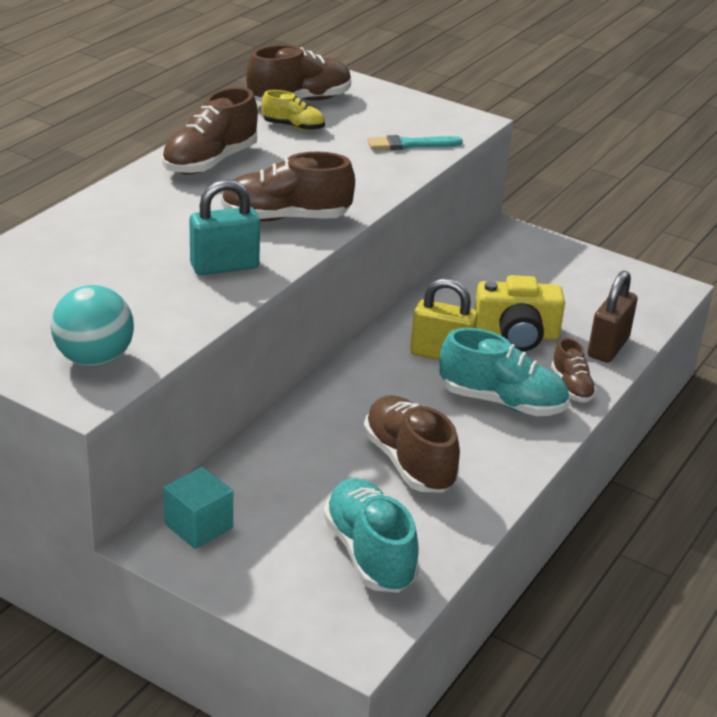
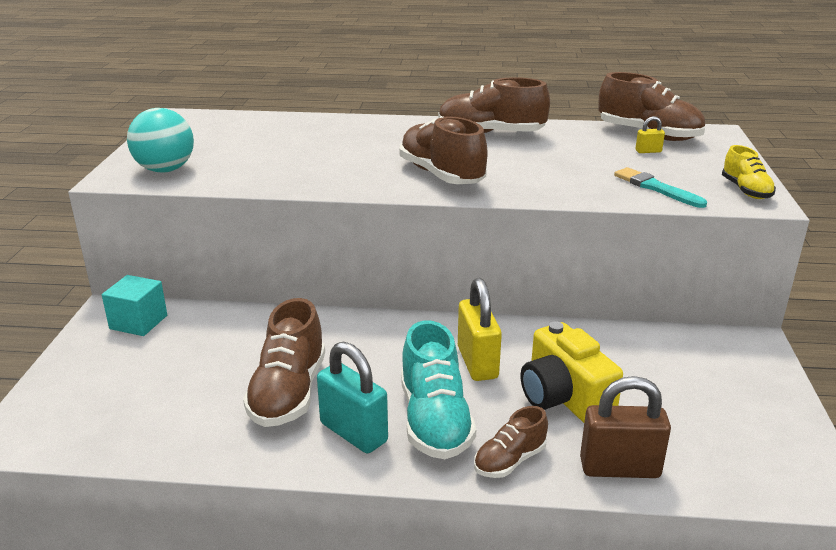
camera: 65 degrees right, 5 degrees down
(224, 266) = (337, 174): turquoise padlock -> turquoise padlock (353, 432)
(293, 127) = (599, 143): yellow shoe -> yellow shoe (745, 190)
(335, 116) = (648, 151): none -> yellow padlock
(369, 553) = (141, 409): turquoise shoe -> none
(409, 462) = (288, 393): brown shoe -> brown shoe turned 150 degrees clockwise

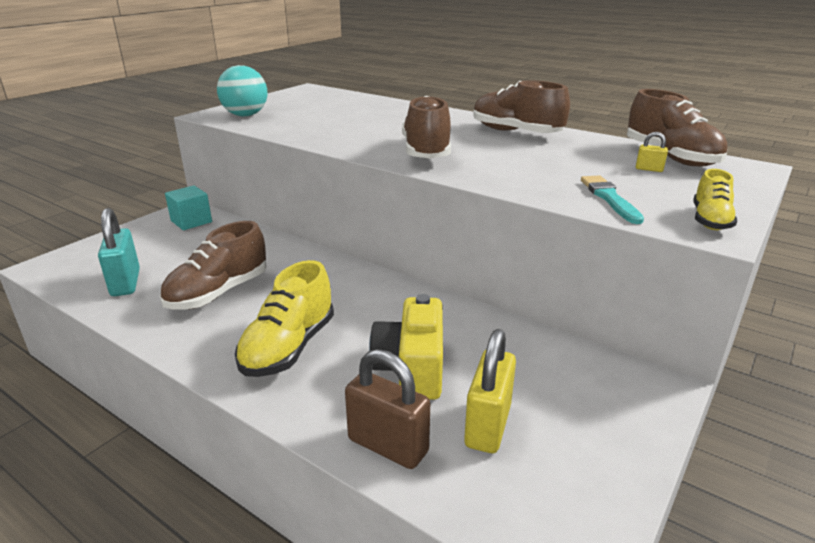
camera: 30 degrees right, 0 degrees up
(353, 432) = (224, 335): turquoise padlock -> turquoise padlock (125, 283)
(434, 420) = (289, 348): turquoise shoe -> yellow shoe
(477, 363) = (374, 317): yellow padlock -> yellow padlock (488, 425)
(509, 461) = (305, 400): brown shoe -> none

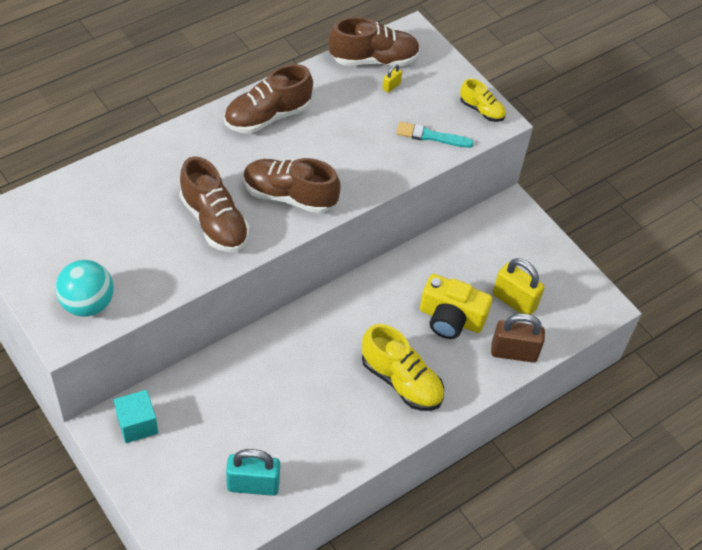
camera: 75 degrees left, 25 degrees up
(218, 293) = (303, 415): brown shoe -> brown shoe (214, 222)
(388, 446) = (514, 352): brown padlock -> brown padlock turned 45 degrees clockwise

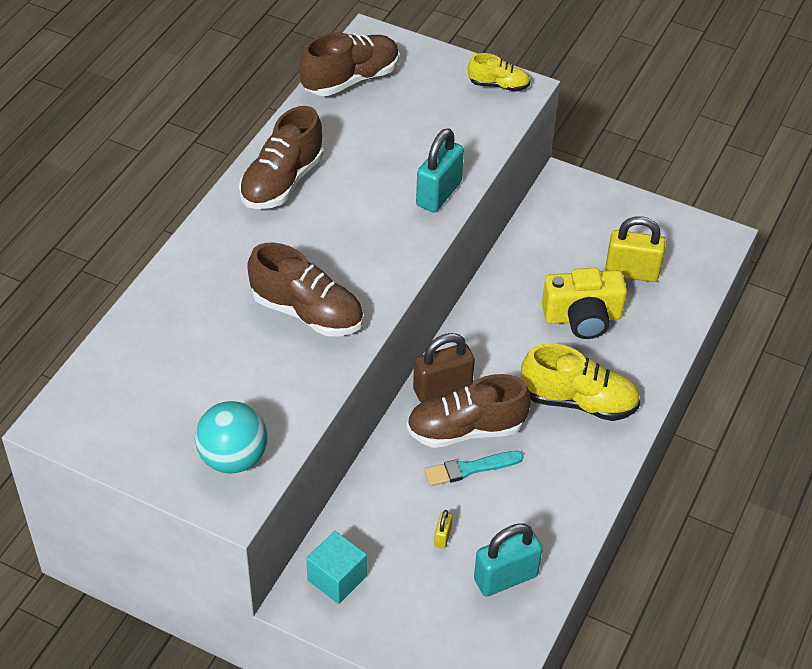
camera: 25 degrees left, 5 degrees down
(289, 196) = (367, 252): brown shoe -> brown shoe (465, 430)
(373, 175) = (438, 194): none -> turquoise padlock
(391, 86) = (389, 99): yellow padlock -> yellow padlock (442, 537)
(431, 136) = (467, 131): turquoise brush -> turquoise brush (470, 469)
(514, 352) = (667, 322): brown padlock -> brown padlock (442, 389)

